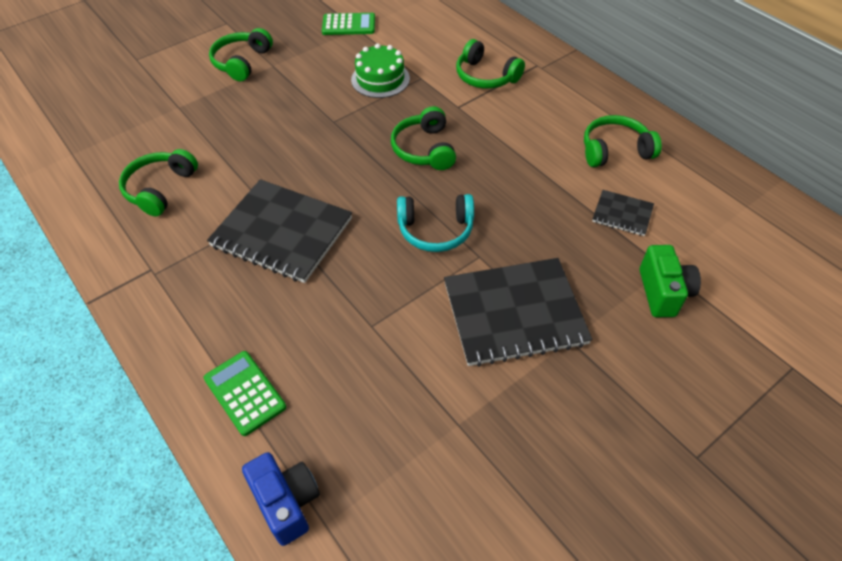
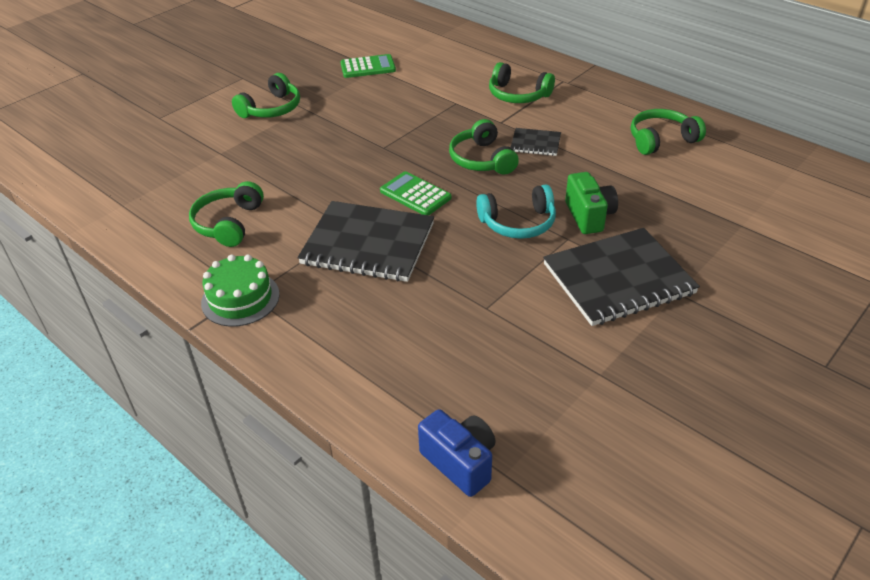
camera: 10 degrees left, 10 degrees down
(242, 62) = (271, 109): green headphones -> green headphones turned 150 degrees counterclockwise
(245, 393) = (383, 380): green calculator -> green calculator (415, 194)
(380, 79) = (416, 108): green cake -> green cake (240, 298)
(622, 214) = (687, 189): black notebook -> black notebook (535, 143)
(663, 292) = (747, 244): green camera -> green camera (589, 216)

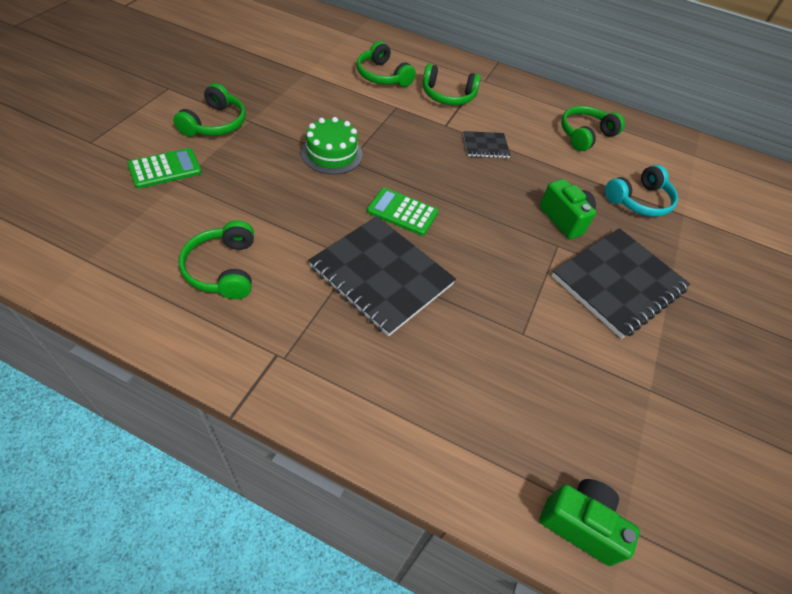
camera: 25 degrees left, 10 degrees up
(240, 298) = (274, 364): green cake -> green cake (332, 154)
(368, 67) = (296, 71): green calculator -> green calculator (165, 169)
(368, 244) = (381, 276): black notebook -> black notebook turned 45 degrees clockwise
(460, 462) = (580, 524): blue camera -> green camera
(482, 159) = (446, 167): green headphones -> green headphones (382, 76)
(518, 223) = (508, 233): turquoise headphones -> turquoise headphones (639, 200)

